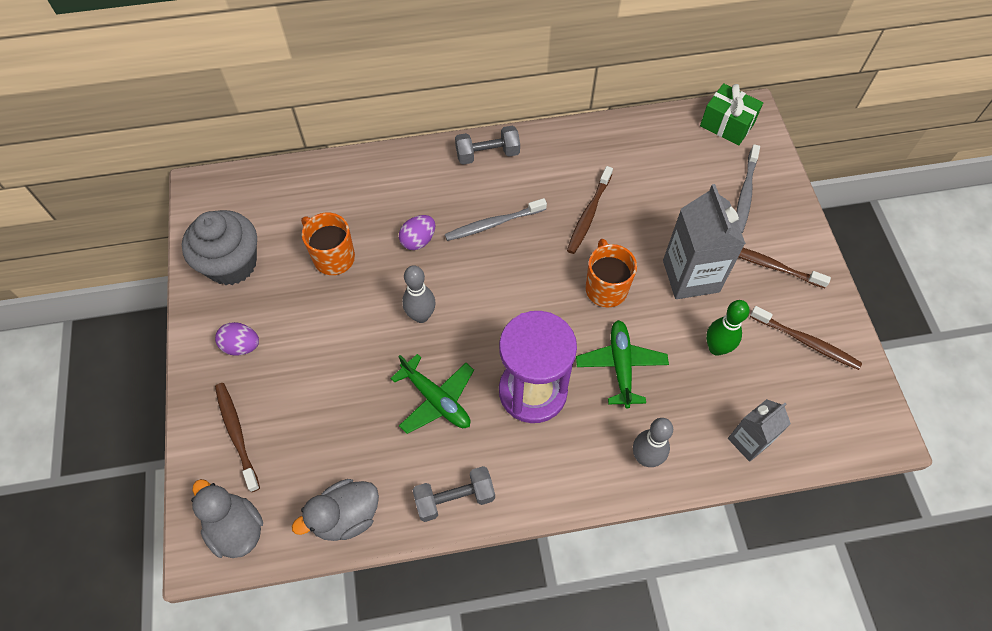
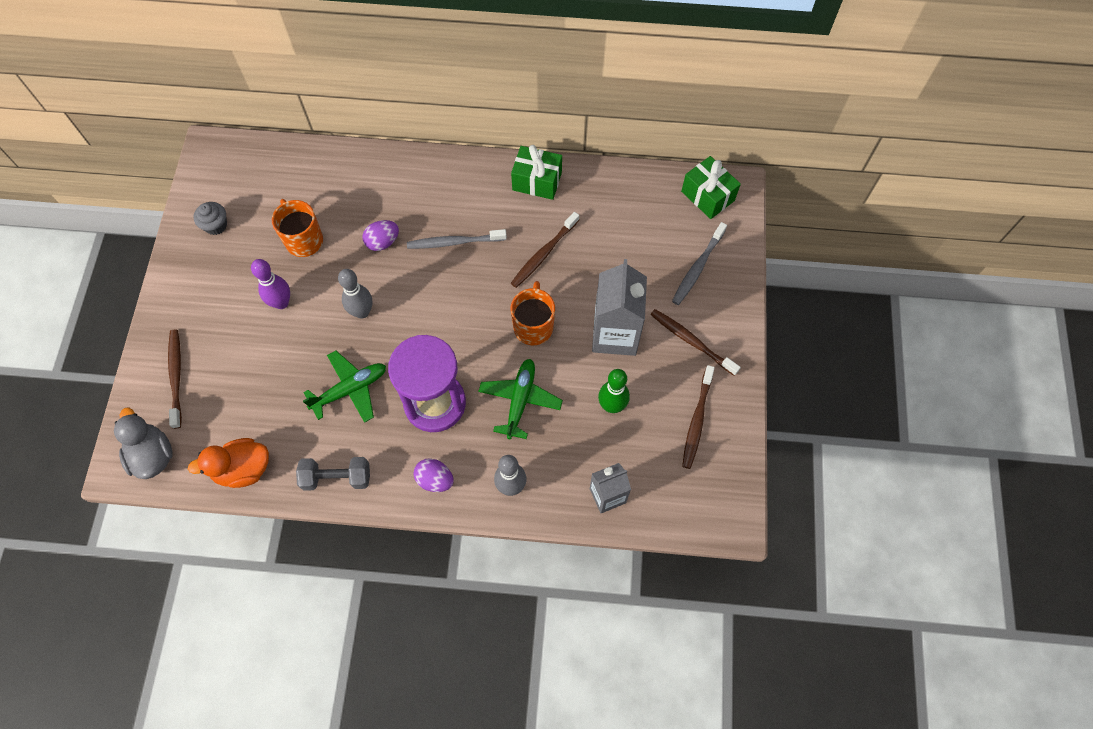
camera: 15 degrees right, 5 degrees up
(231, 264) = (216, 225): grey cupcake -> grey cupcake, size x0.49
(241, 346) = (202, 301): purple egg -> purple egg (435, 480)
(330, 327) = (281, 303): none -> purple bowling pin
(346, 517) = (243, 469): grey duck -> orange duck
(436, 399) = (350, 389): green plane -> green plane turned 90 degrees counterclockwise
(487, 154) = (472, 174): grey dumbbell -> none
(555, 147) = (537, 181): none -> green gift
(806, 342) = (697, 421): brown toothbrush -> brown toothbrush turned 60 degrees clockwise

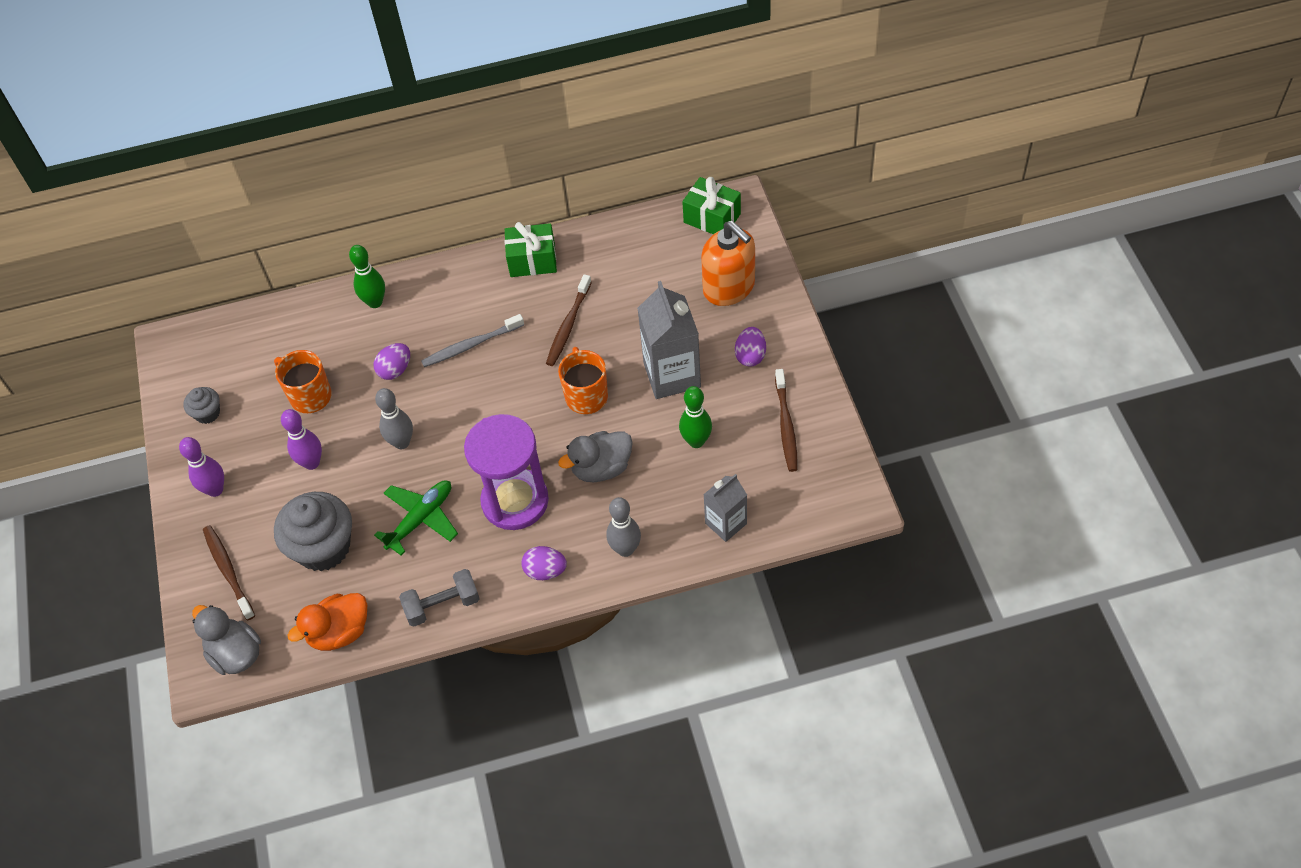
camera: 15 degrees left, 10 degrees down
(195, 298) = (215, 489): none -> purple bowling pin
(260, 385) = (323, 547): none -> grey cupcake
(390, 173) = (375, 302): none -> green bowling pin
(520, 400) = (601, 468): green plane -> grey duck
(691, 341) = (750, 356): brown toothbrush -> purple egg
(697, 268) = (729, 287): grey toothbrush -> orange soap dispenser

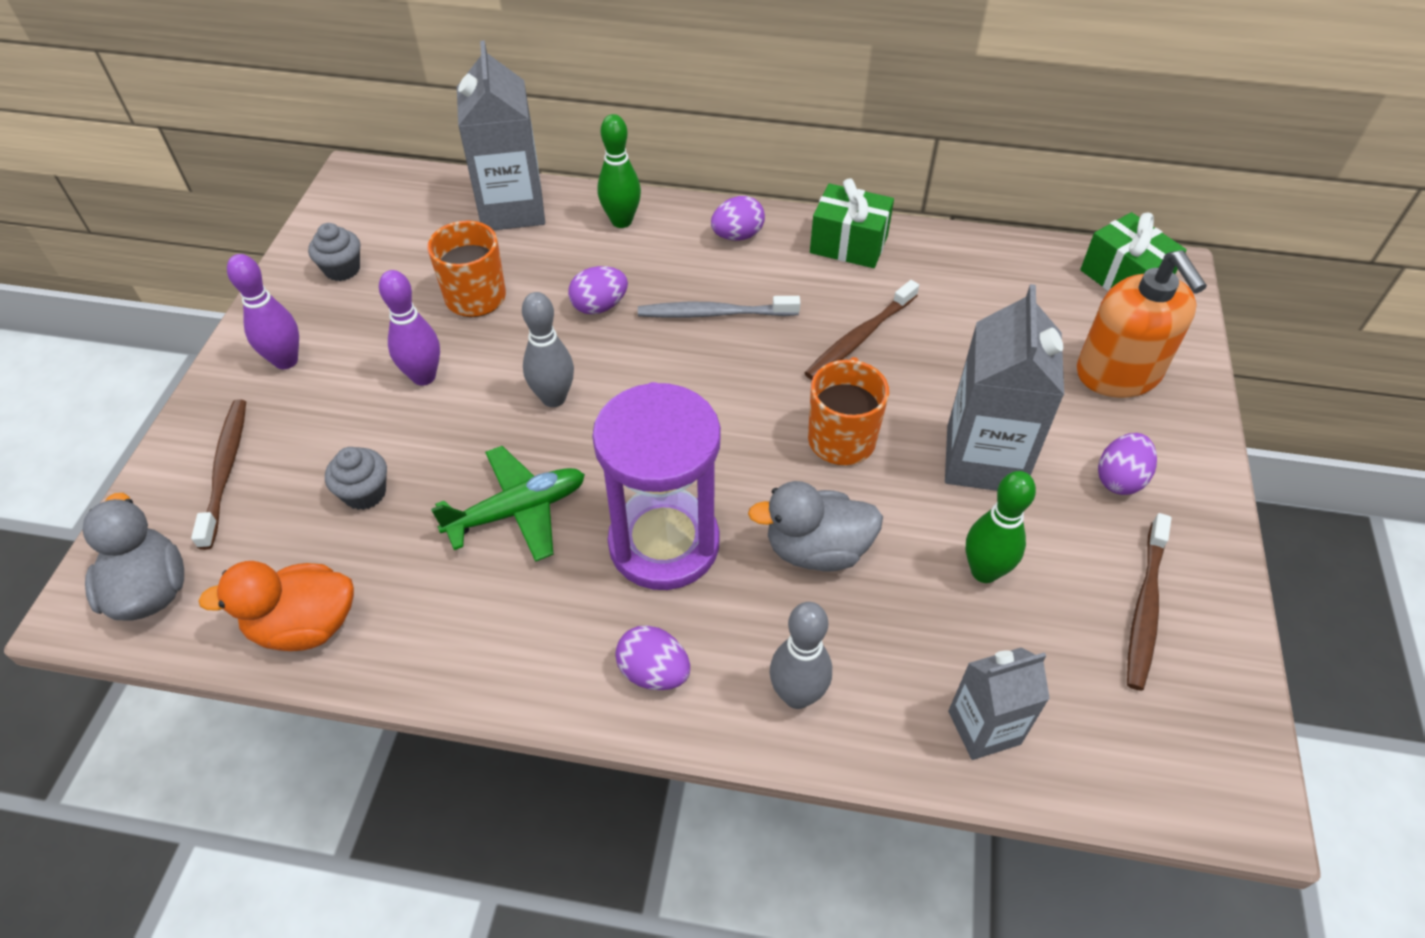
camera: 20 degrees right, 5 degrees down
(295, 322) = (512, 209): none -> grey carton
(323, 547) = (365, 493): grey cupcake -> grey cupcake, size x0.49
(442, 605) = (472, 654): grey dumbbell -> none
(457, 283) = (737, 236): none -> purple egg

